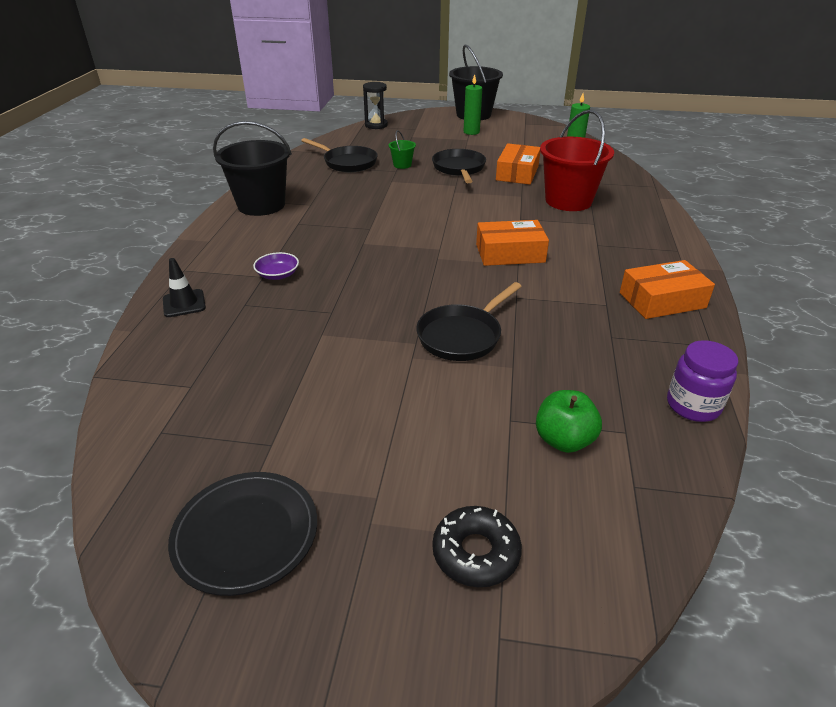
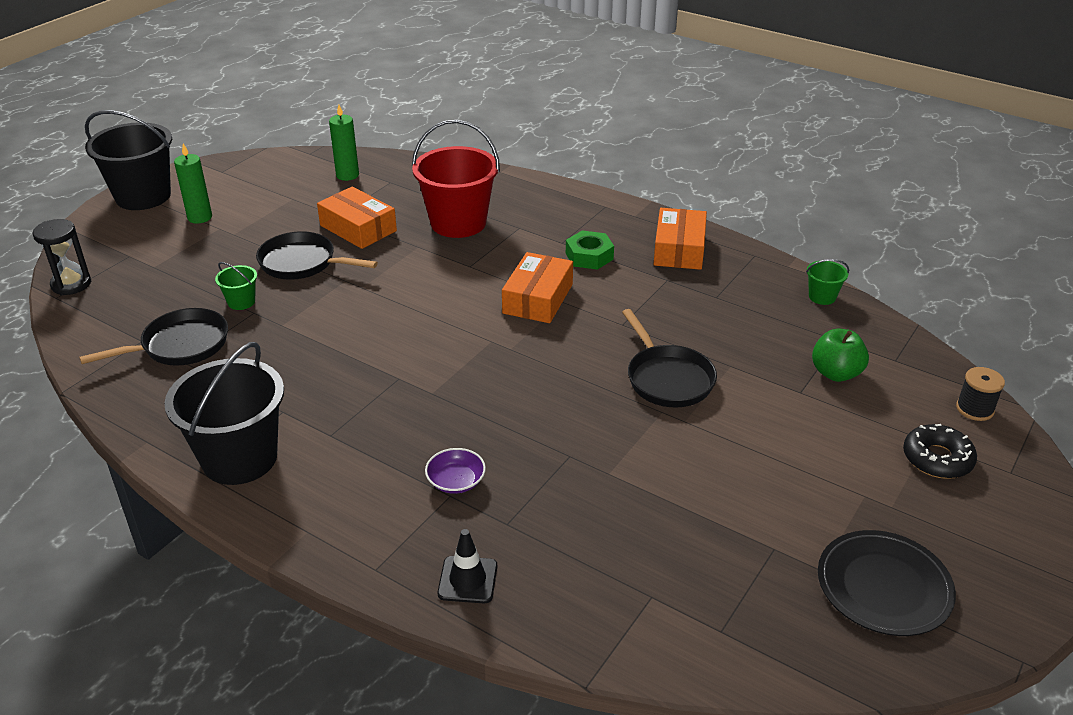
camera: 65 degrees left, 0 degrees up
(593, 260) = (589, 256): none -> green nut
(602, 580) = (974, 409): none -> black spool
(693, 406) = (822, 297): purple jar -> green bucket

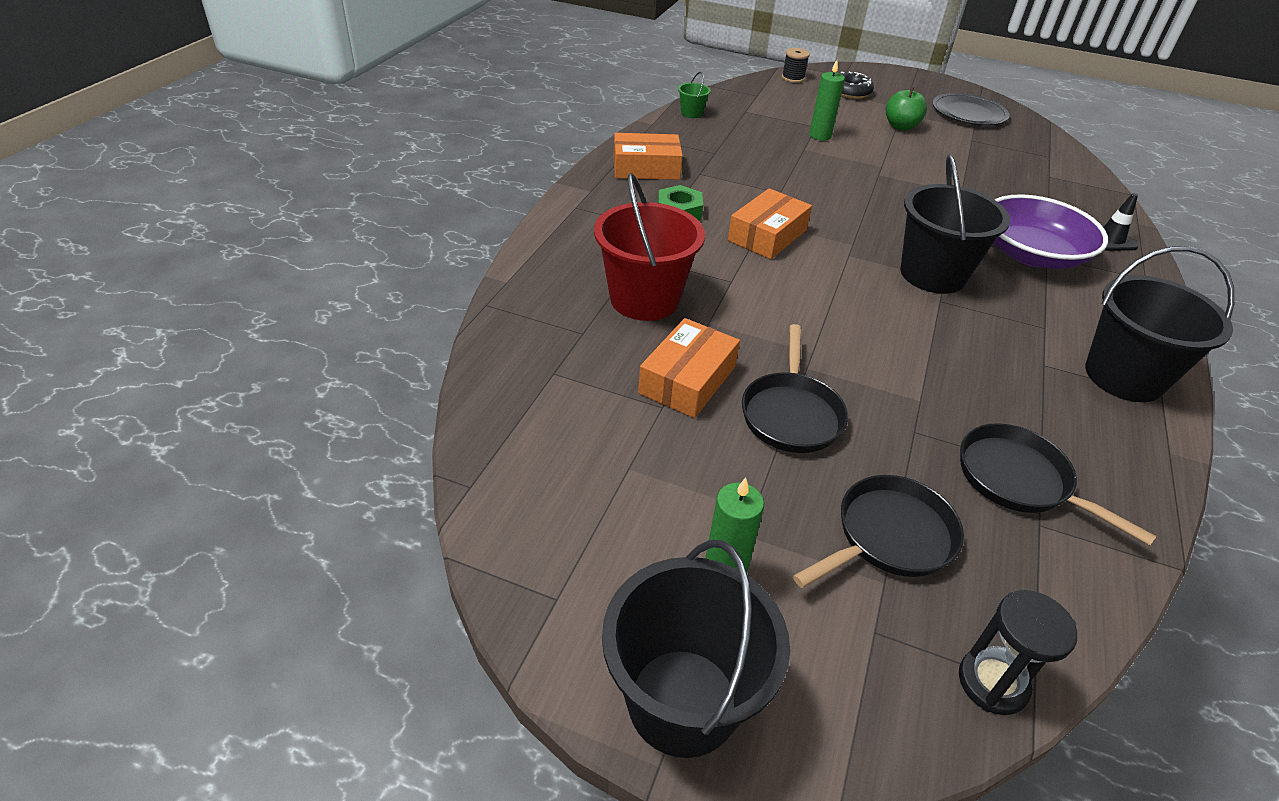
camera: 105 degrees left, 5 degrees up
(241, 302) = (903, 449): green bucket -> none
(347, 175) = (542, 421): green candle -> green candle (820, 136)
(442, 387) = (932, 274): none -> black bucket
(456, 481) = (1031, 254): purple bowl -> purple bowl, size x2.36
(538, 298) = (767, 235): orange box -> orange box turned 60 degrees counterclockwise
(667, 378) = (839, 172): black pan -> black pan (889, 537)
(836, 373) = (786, 114): green apple -> green apple (901, 127)

